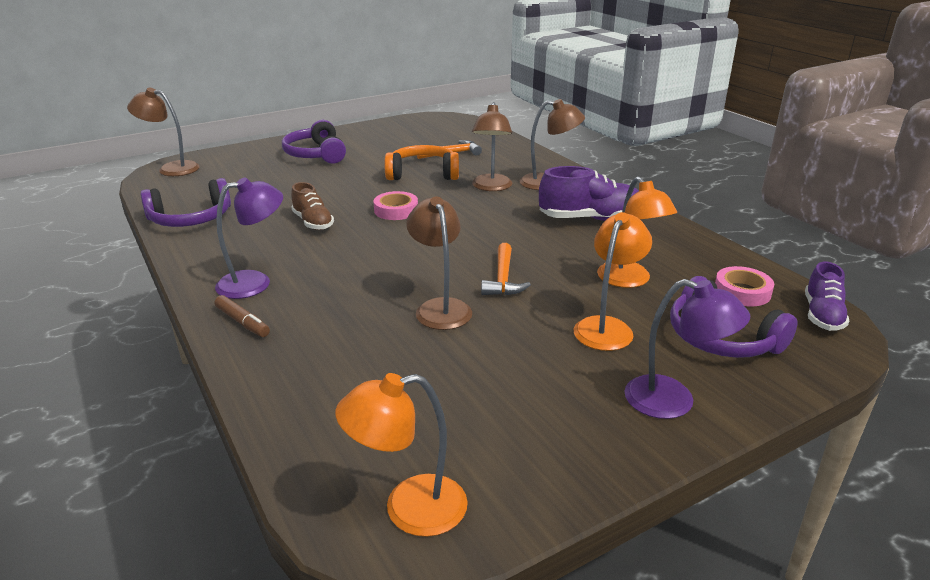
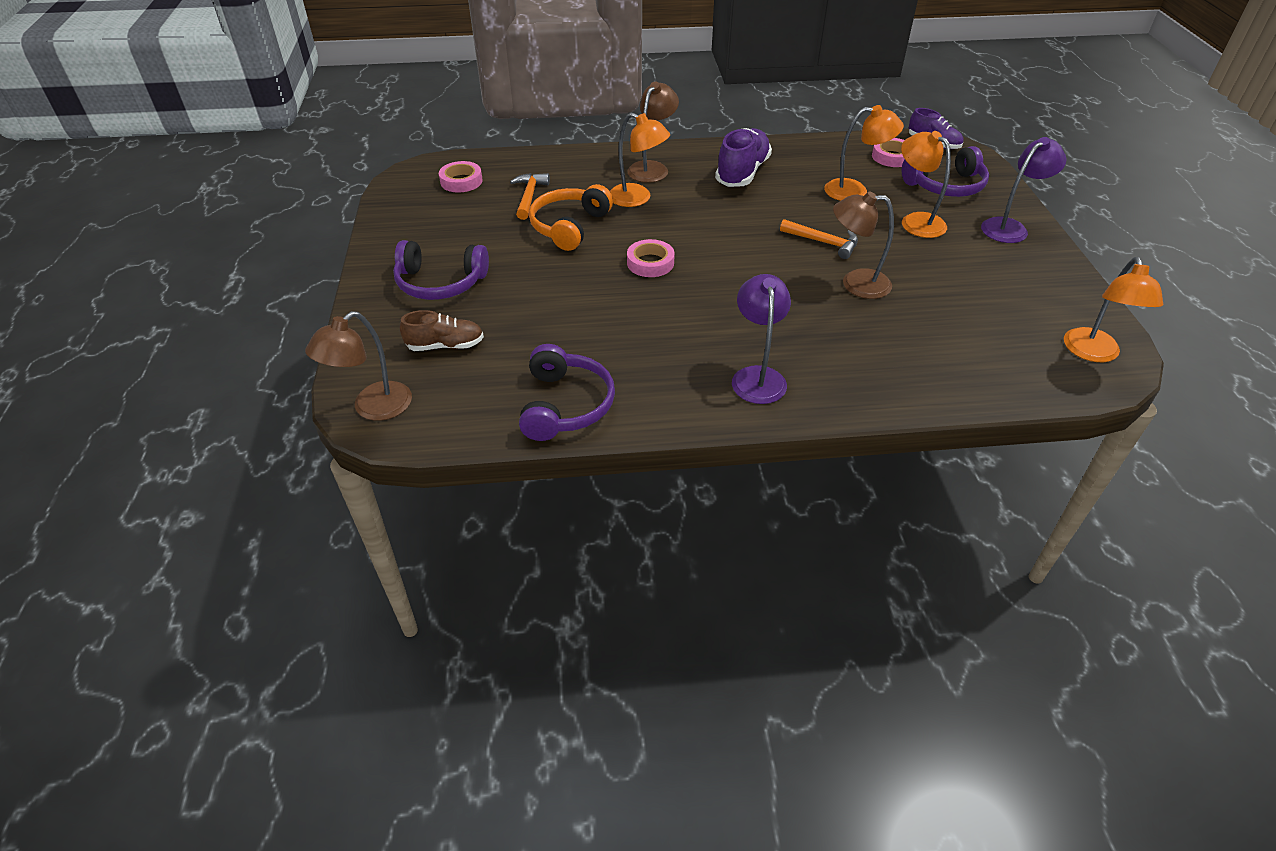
camera: 65 degrees left, 15 degrees up
(242, 322) = (831, 394): brown marker -> none
(313, 222) = (642, 319): brown shoe -> brown shoe (445, 345)
(450, 131) = (461, 181): none -> pink tape
(491, 187) = (637, 198): brown lamp -> orange lamp

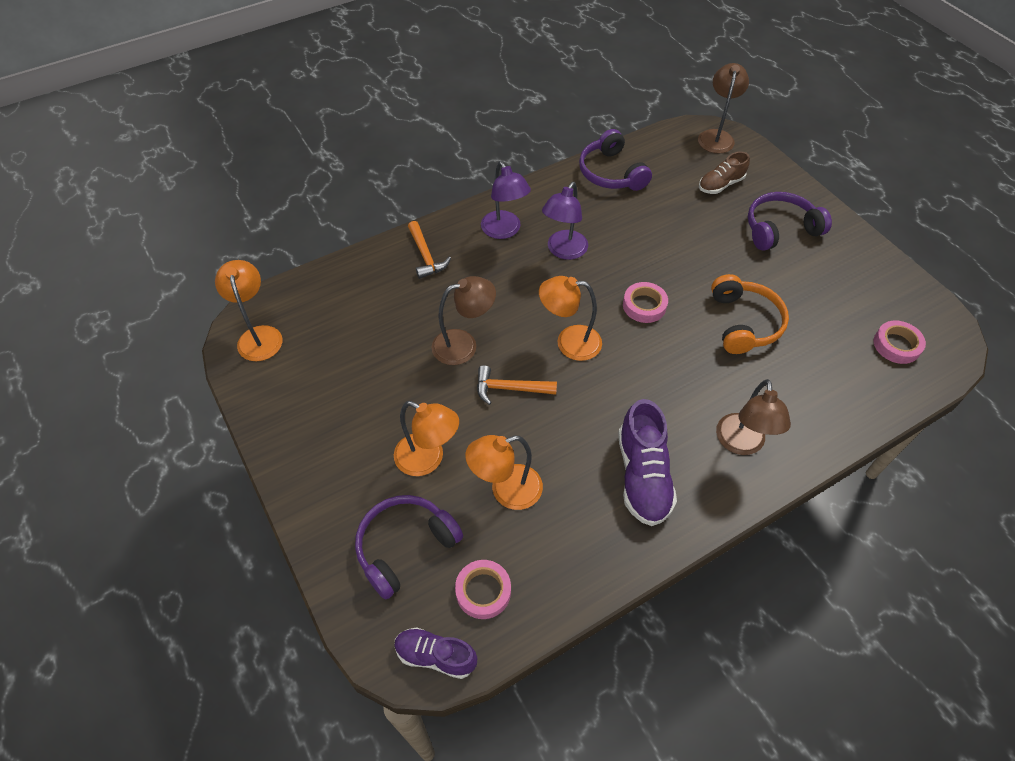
camera: 155 degrees right, 10 degrees up
(529, 196) = (815, 348): orange hammer -> orange hammer (425, 256)
(637, 198) = (717, 385): orange lamp -> orange lamp (569, 342)
(1010, 227) = (326, 488): purple lamp -> purple lamp (563, 251)

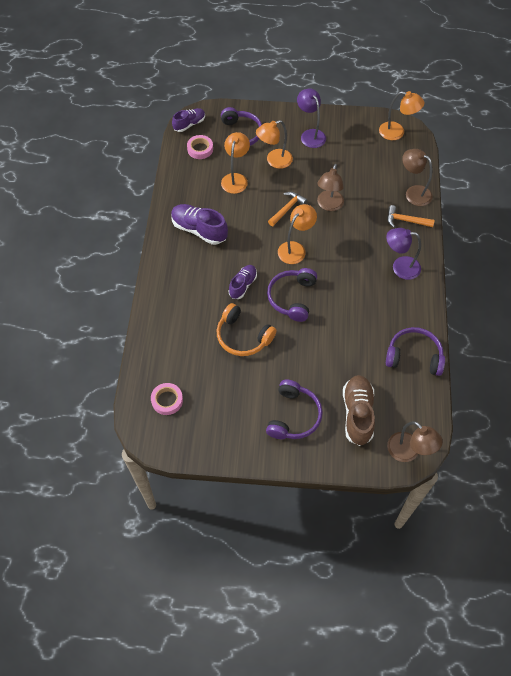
camera: 125 degrees right, 5 degrees up
(563, 251) = (362, 286): purple lamp -> purple lamp (310, 134)
(644, 305) = (292, 298): pink tape -> purple headphones
(677, 365) = (243, 285): none -> purple shoe
(720, 185) = (357, 414): brown shoe -> brown shoe, size x1.58
(741, 444) = (180, 279): brown lamp -> brown lamp (413, 193)

